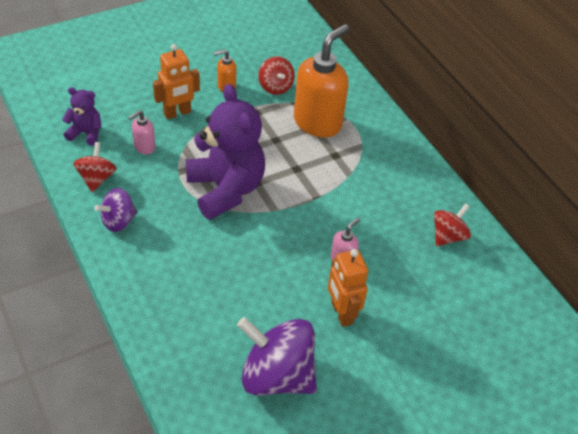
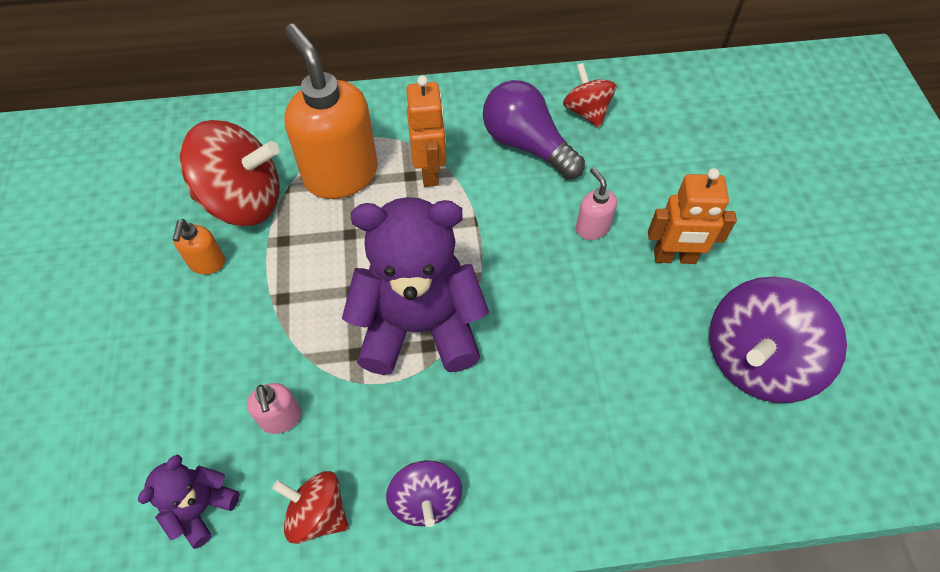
camera: 65 degrees left, 10 degrees up
(177, 113) = (229, 348): orange robot -> orange robot (430, 171)
(275, 87) = (243, 201): red spinning top -> red spinning top, size x1.82
(396, 209) = (527, 145): none -> purple light bulb

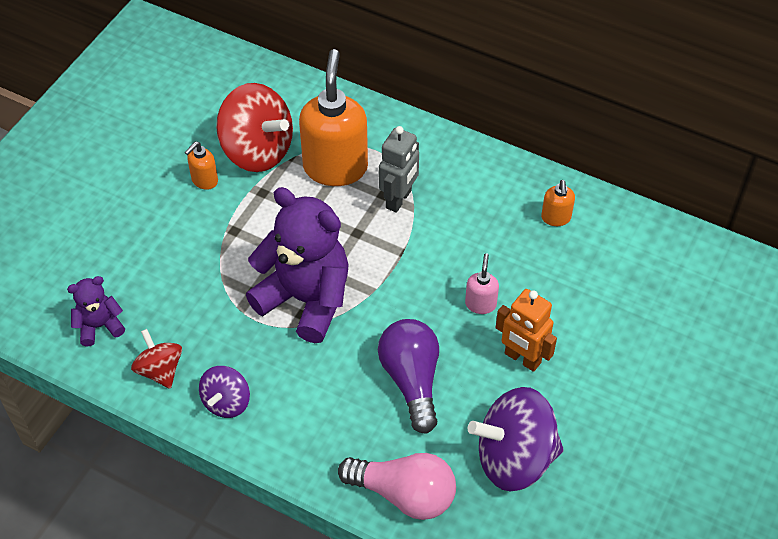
camera: 35 degrees right, 5 degrees down
(281, 419) = (179, 304): pink soap dispenser -> none
(430, 171) = (399, 199): orange robot -> grey robot
(527, 145) = (486, 218): purple light bulb -> purple light bulb (412, 380)
(586, 111) = (556, 218): red spinning top -> orange soap dispenser
(694, 474) = (404, 494): none -> pink light bulb

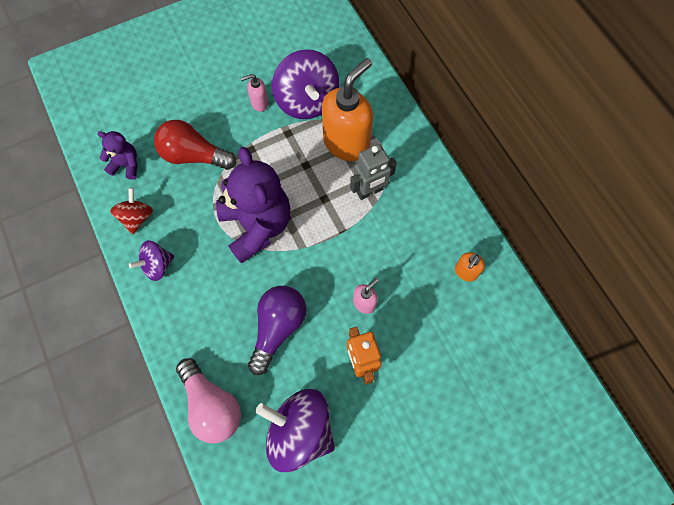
camera: 35 degrees right, 15 degrees up
(173, 272) = (194, 156): none -> red light bulb
(204, 180) = (259, 103): orange soap dispenser -> pink soap dispenser
(257, 151) = (307, 101): red spinning top -> purple spinning top

